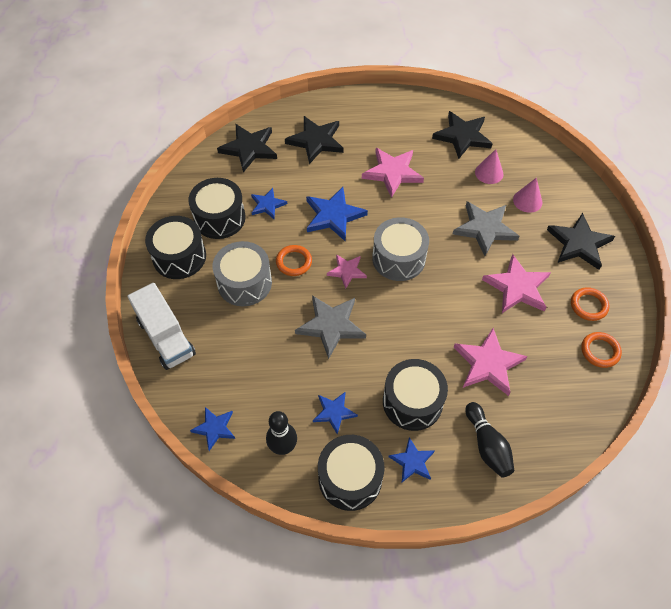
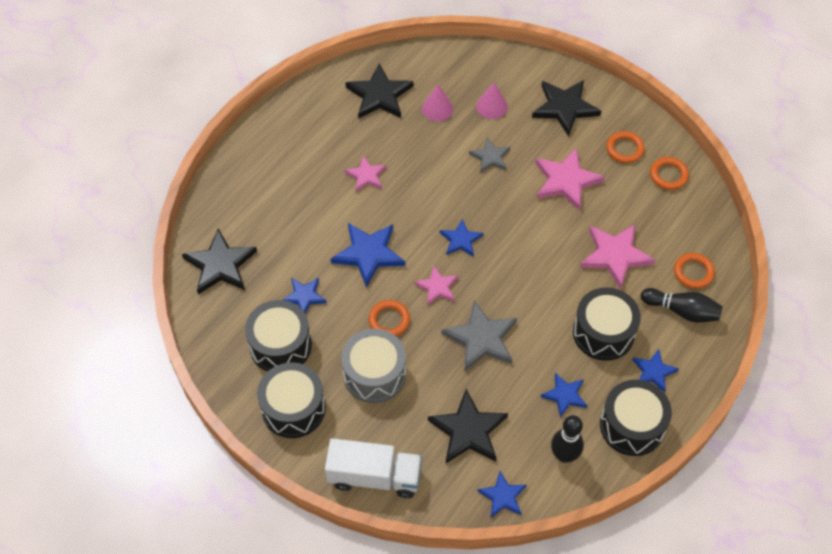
camera: 50 degrees left, 0 degrees up
(316, 141) = (268, 206): black star -> black star (468, 430)
(392, 173) = (366, 175): pink star -> pink star, size x0.59
(398, 258) = (461, 240): grey drum -> blue star
(485, 229) = (490, 157): grey star -> grey star, size x0.59
(531, 430) = (693, 272): none -> orange ring

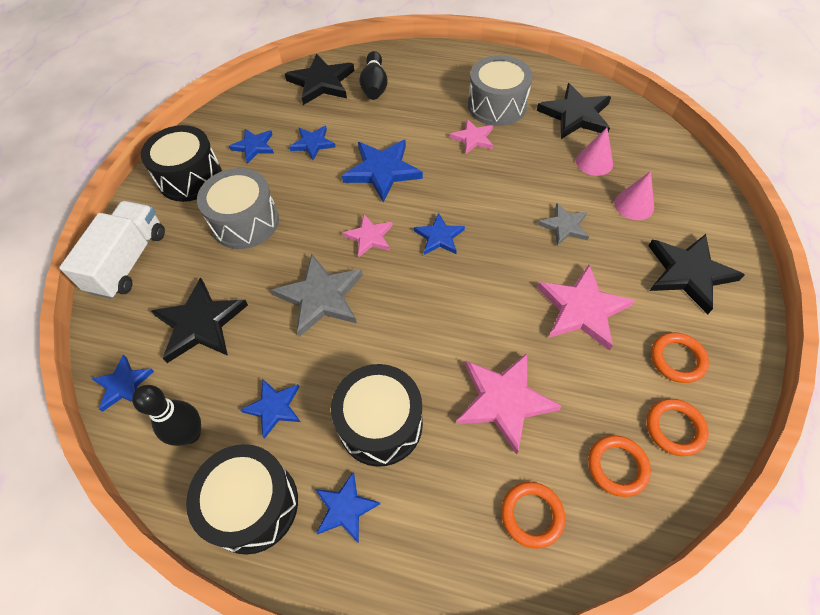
camera: 70 degrees right, 0 degrees up
(280, 345) = (254, 146): black drum -> blue star
(336, 143) = (497, 106): none -> grey drum
(374, 476) = (128, 261): white truck -> white truck turned 150 degrees counterclockwise
(389, 320) = (312, 212): orange ring -> orange ring (617, 466)
(682, 311) = (459, 518): black bowling pin -> black bowling pin (374, 86)

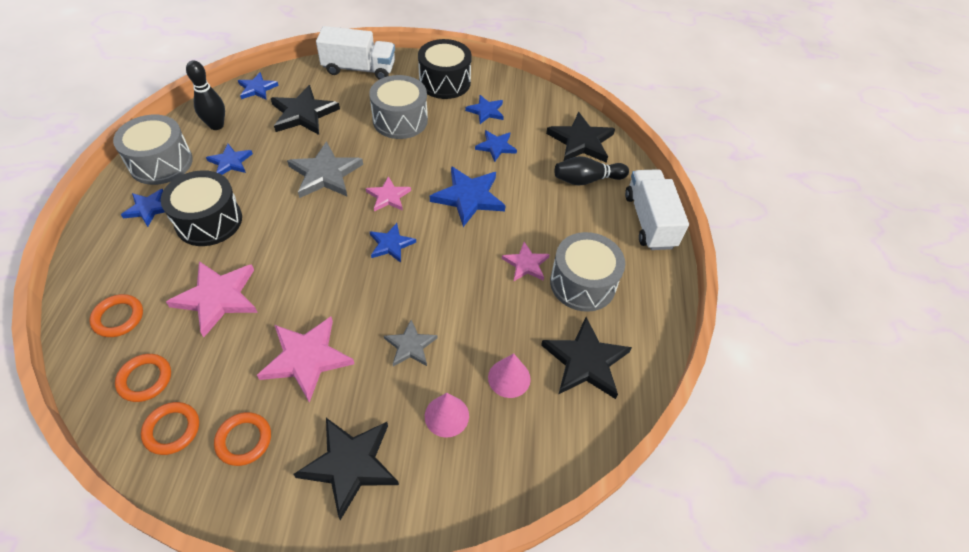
camera: 75 degrees right, 5 degrees down
(253, 505) = (161, 163): black drum -> grey drum
(431, 56) = (649, 221): none -> white truck

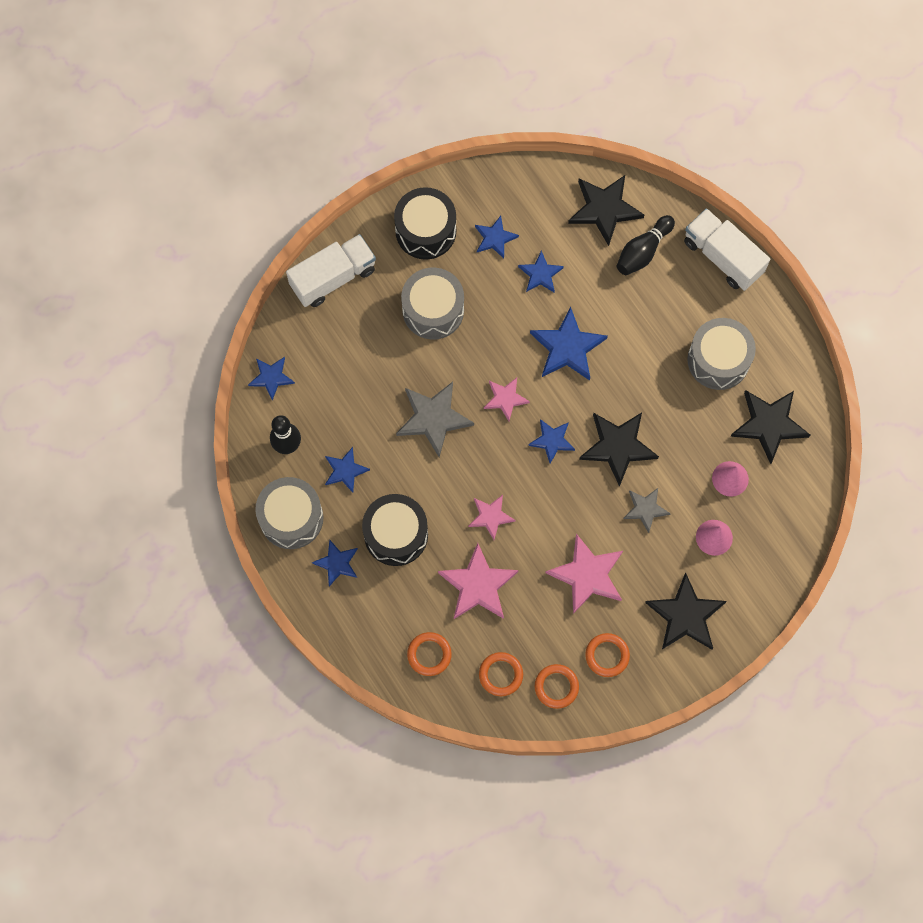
camera: 35 degrees left, 20 degrees up
(304, 114) = (345, 371): black star -> black star (618, 446)
(526, 264) = (665, 376): pink star -> pink star (490, 516)

